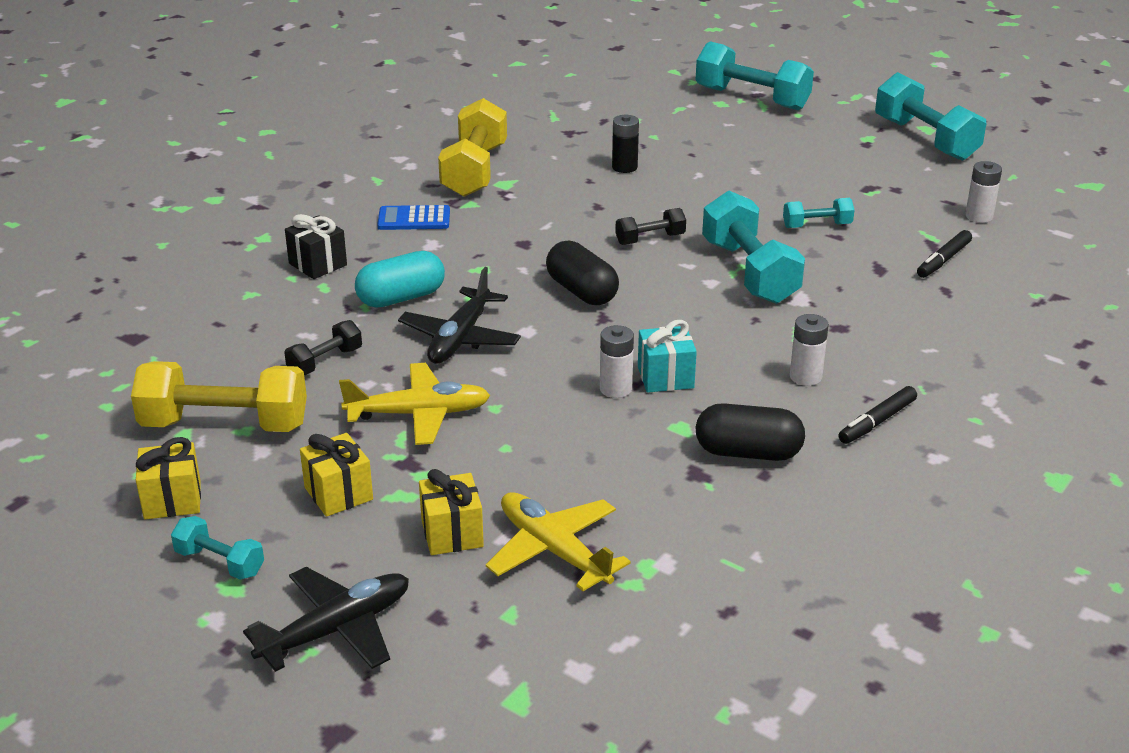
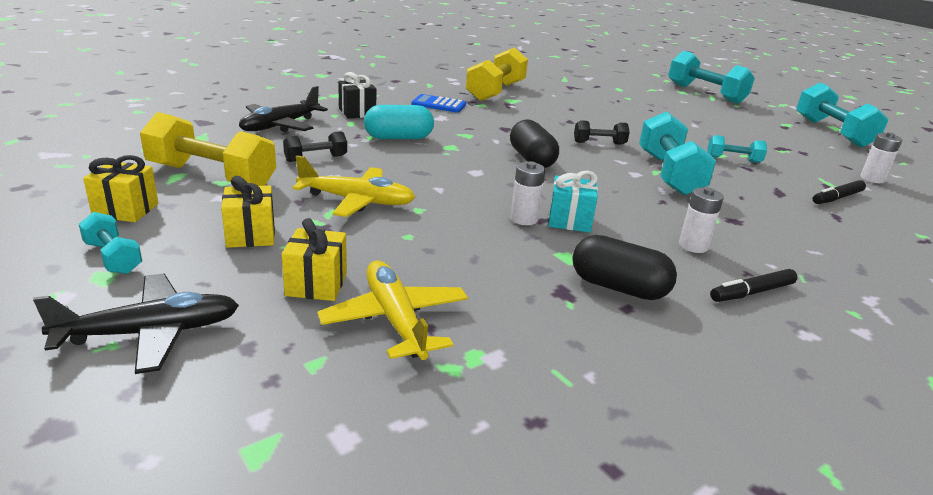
camera: 15 degrees right, 5 degrees down
(460, 338) = (423, 166): black plane -> black plane (280, 126)
(624, 167) = (599, 107): black battery -> none

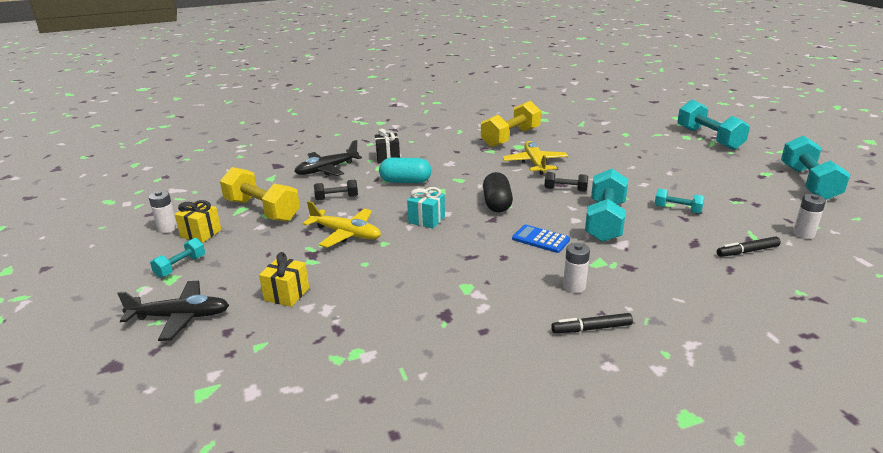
camera: 20 degrees right, 0 degrees up
(113, 258) = (180, 266): turquoise dumbbell -> turquoise dumbbell turned 60 degrees clockwise
(251, 235) = (265, 256): yellow gift -> none
(395, 320) = (321, 323): yellow plane -> yellow plane (535, 163)
(438, 104) = (455, 150): blue calculator -> blue calculator (540, 239)
(524, 219) = (455, 255): white battery -> white battery (167, 228)
(569, 221) = (490, 259): turquoise gift -> turquoise gift (426, 220)
(618, 287) = (488, 315): black capsule -> none

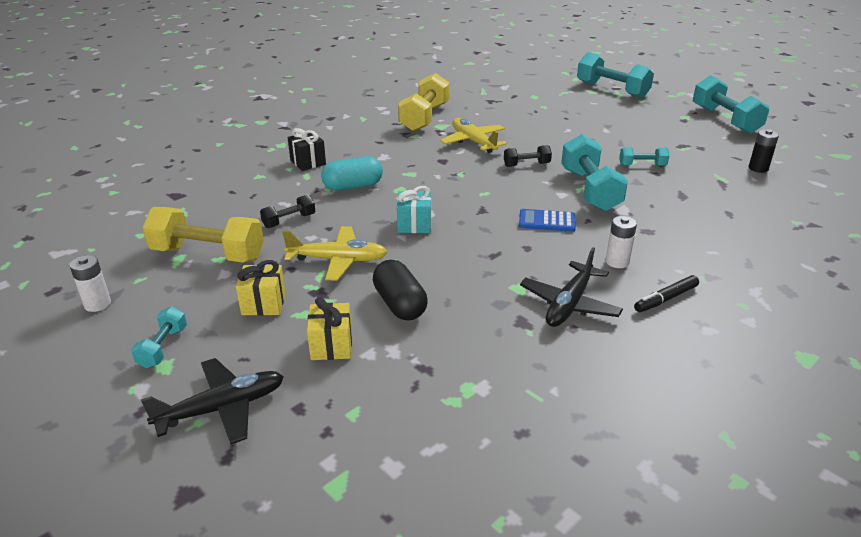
camera: 25 degrees left, 5 degrees up
(201, 233) = (152, 300): yellow gift -> yellow gift (263, 304)
(327, 169) = (245, 189): black plane -> black plane (569, 304)
(497, 204) = (472, 192): black capsule -> black capsule (399, 304)
(747, 251) = (729, 194): black marker -> none
(803, 234) = (758, 168): white battery -> black battery

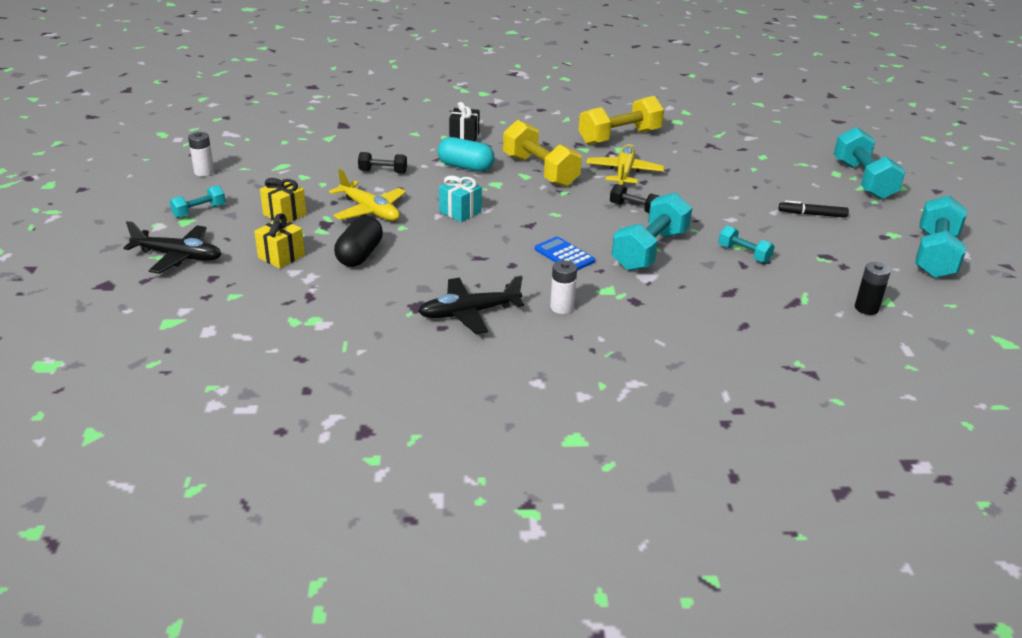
camera: 40 degrees right, 0 degrees up
(208, 254) = (302, 171): yellow dumbbell -> yellow dumbbell (540, 171)
(665, 299) = (547, 348): black marker -> black marker (812, 214)

